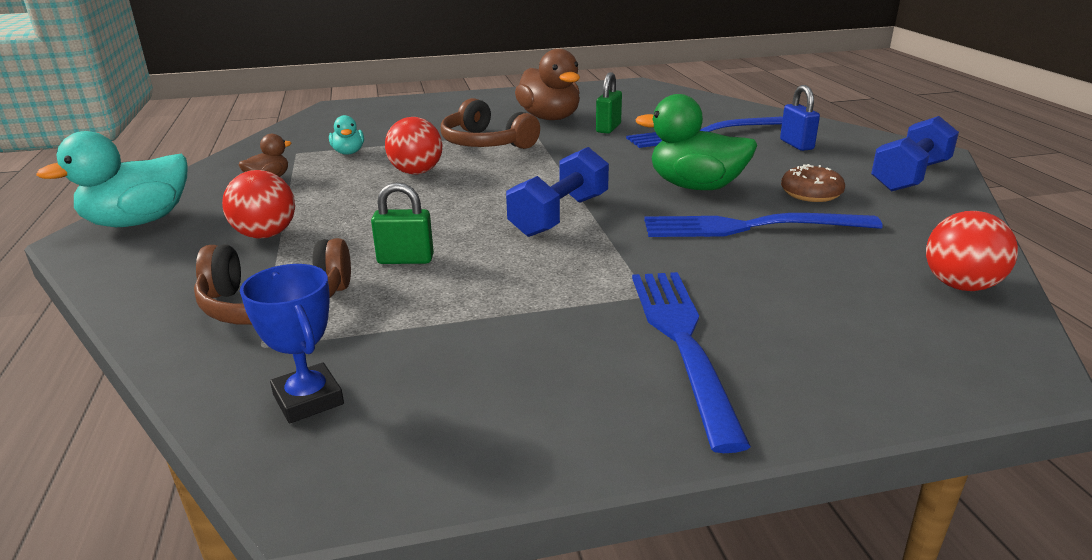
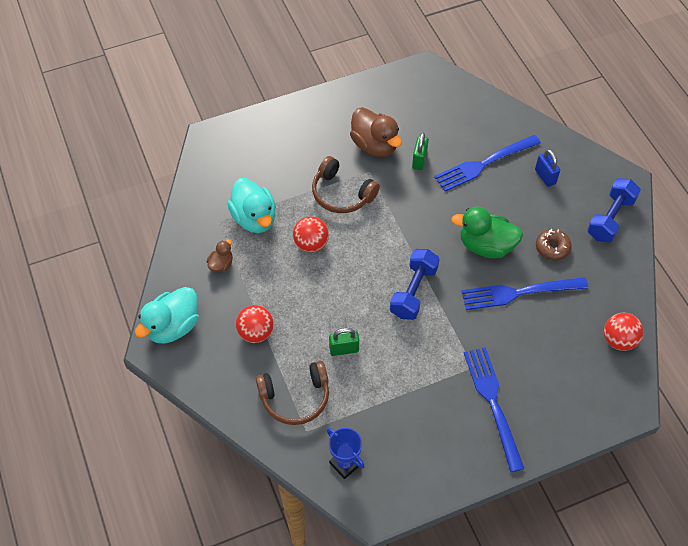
camera: 10 degrees left, 30 degrees up
(348, 152) = (254, 218): turquoise duck -> turquoise duck, size x1.96

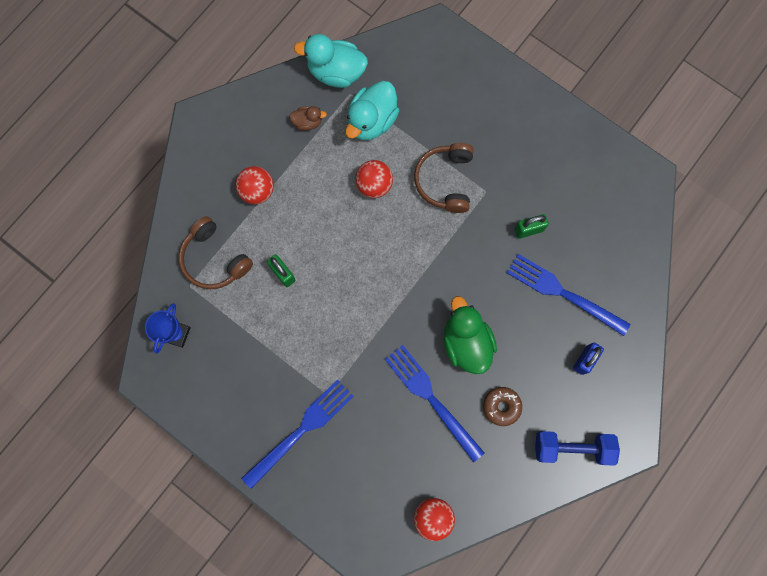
camera: 60 degrees right, 20 degrees up
(173, 326) = (225, 121): turquoise duck -> turquoise duck (336, 72)
(374, 145) = (520, 179): brown duck -> none
(413, 291) = (376, 302): blue dumbbell -> none

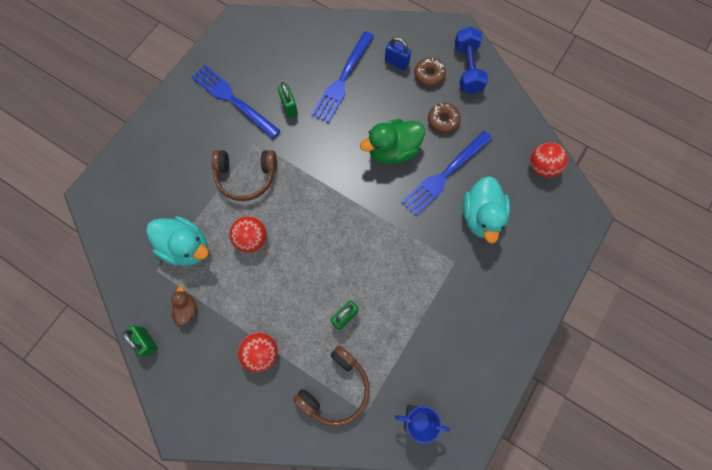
camera: 95 degrees left, 5 degrees down
(281, 87) = (146, 341): none -> green padlock
(301, 430) = (490, 283): blue fork -> blue fork (233, 100)
(336, 72) = (133, 286): turquoise duck -> turquoise duck (481, 216)
(565, 398) = (429, 75): none -> brown donut

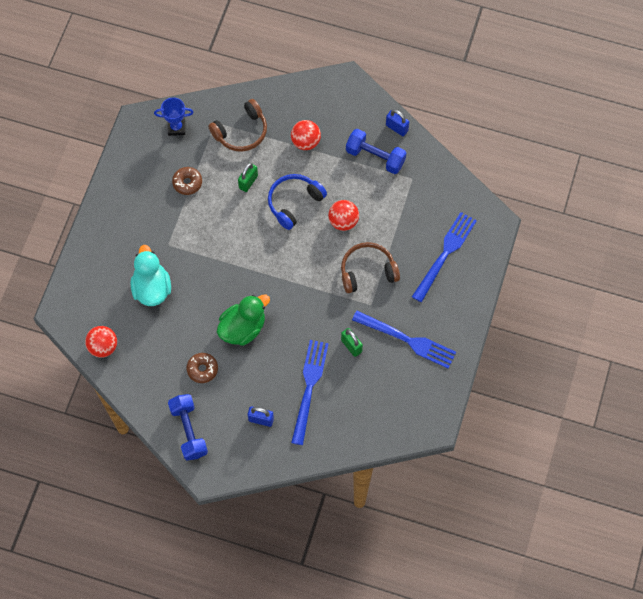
camera: 165 degrees right, 5 degrees down
(146, 341) = (396, 128): green padlock -> blue padlock
(186, 247) = (395, 202): turquoise duck -> none
(187, 309) = (375, 157): brown duck -> blue dumbbell
(299, 276) = (294, 202): none -> blue headphones
(336, 389) = (241, 132): brown headphones -> brown headphones turned 150 degrees counterclockwise
(429, 75) = (225, 414): brown donut -> brown donut (187, 183)
(445, 175) = (190, 317): blue fork -> blue fork (445, 254)

